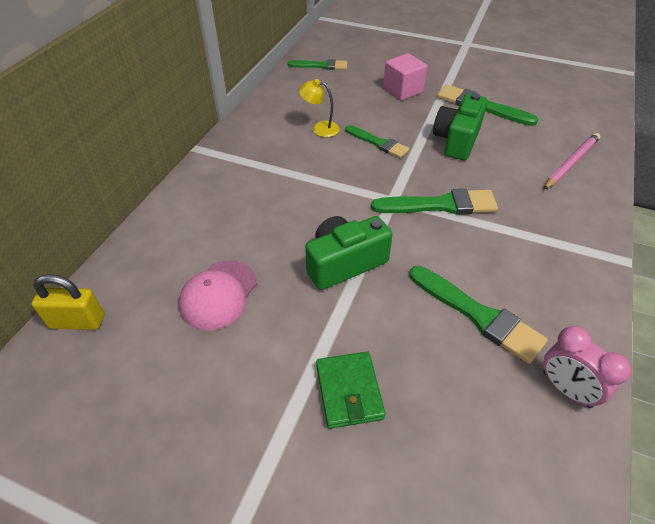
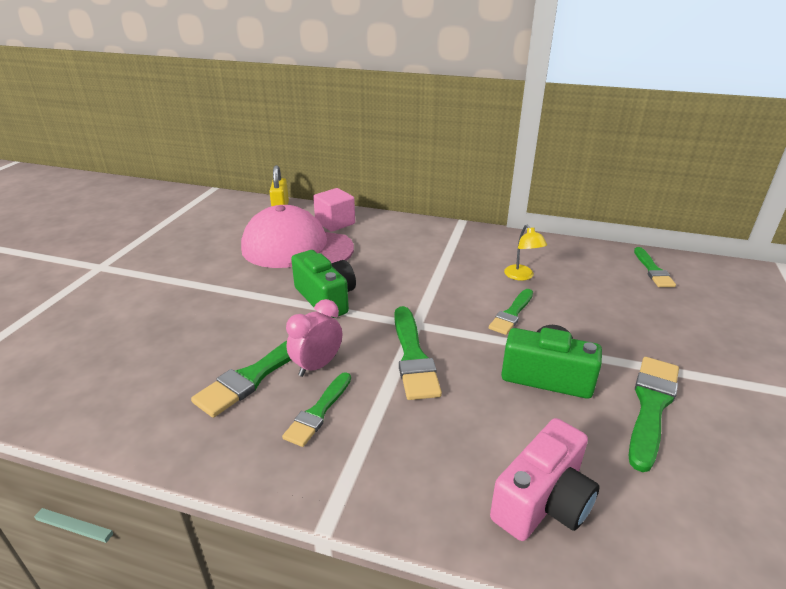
camera: 85 degrees right, 15 degrees down
(218, 295) = (296, 248): pink cap -> pink cap, size x1.80
(320, 128) = (522, 276): yellow lamp -> yellow lamp turned 150 degrees clockwise
(349, 391) = (199, 305): green wallet -> none
(403, 90) = (641, 332): pink cube -> pink cube (335, 223)
(519, 266) = (318, 411): none -> green brush
(566, 389) = (158, 427): pink clock -> pink clock (317, 365)
(571, 162) = (543, 501): pink pencil -> pink camera

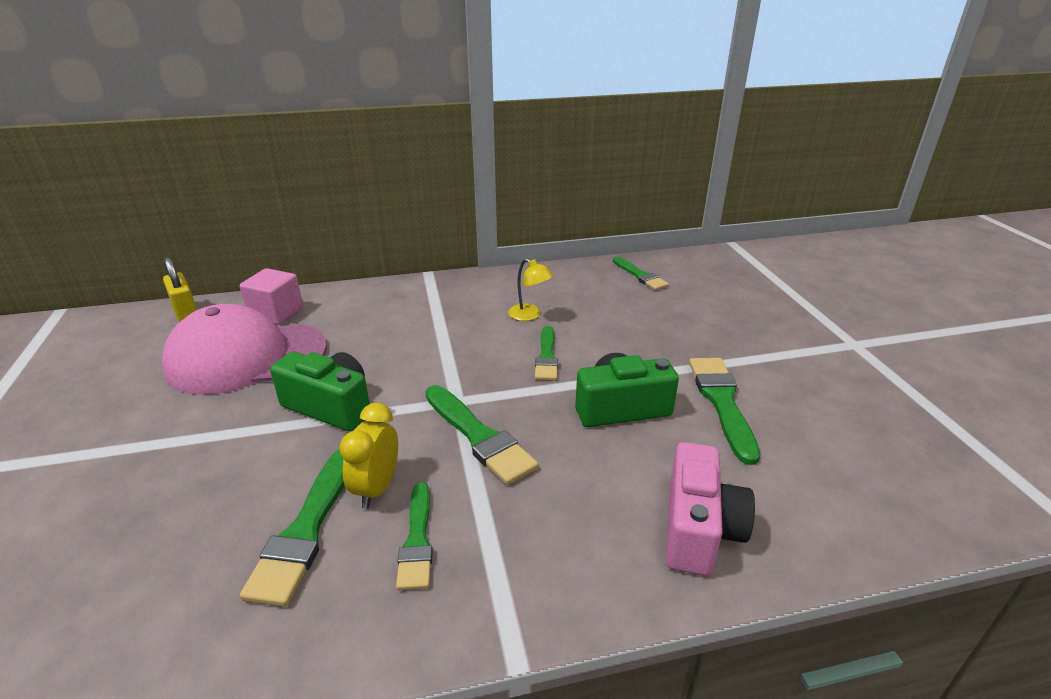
camera: 30 degrees left, 0 degrees up
(317, 365) = (377, 488): pink clock -> yellow clock

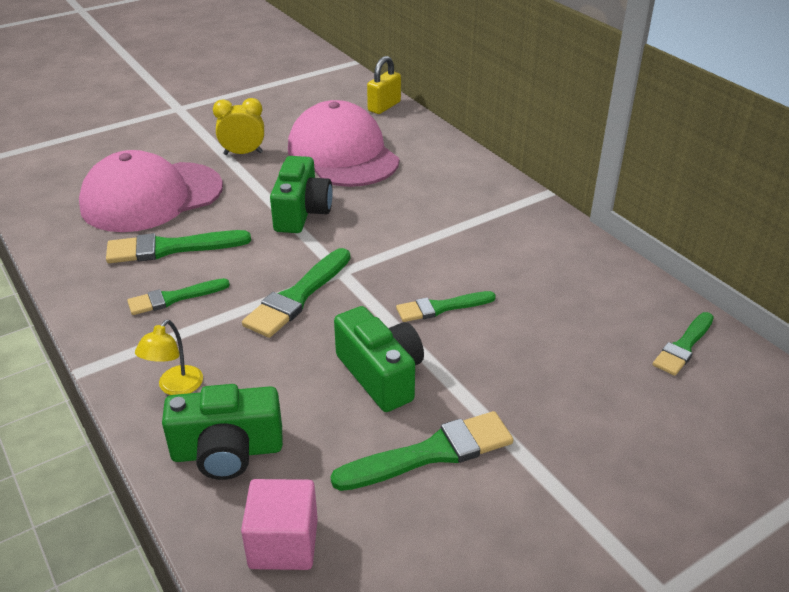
camera: 70 degrees right, 5 degrees up
(157, 536) = (151, 197): none -> pink cap
(276, 313) = (412, 142): pink cube -> pink cube (283, 543)
(377, 488) = (219, 264): yellow clock -> yellow clock (243, 153)
(529, 315) = (513, 278): yellow lamp -> yellow lamp (175, 387)
(699, 529) = (227, 451): pink camera -> green camera

